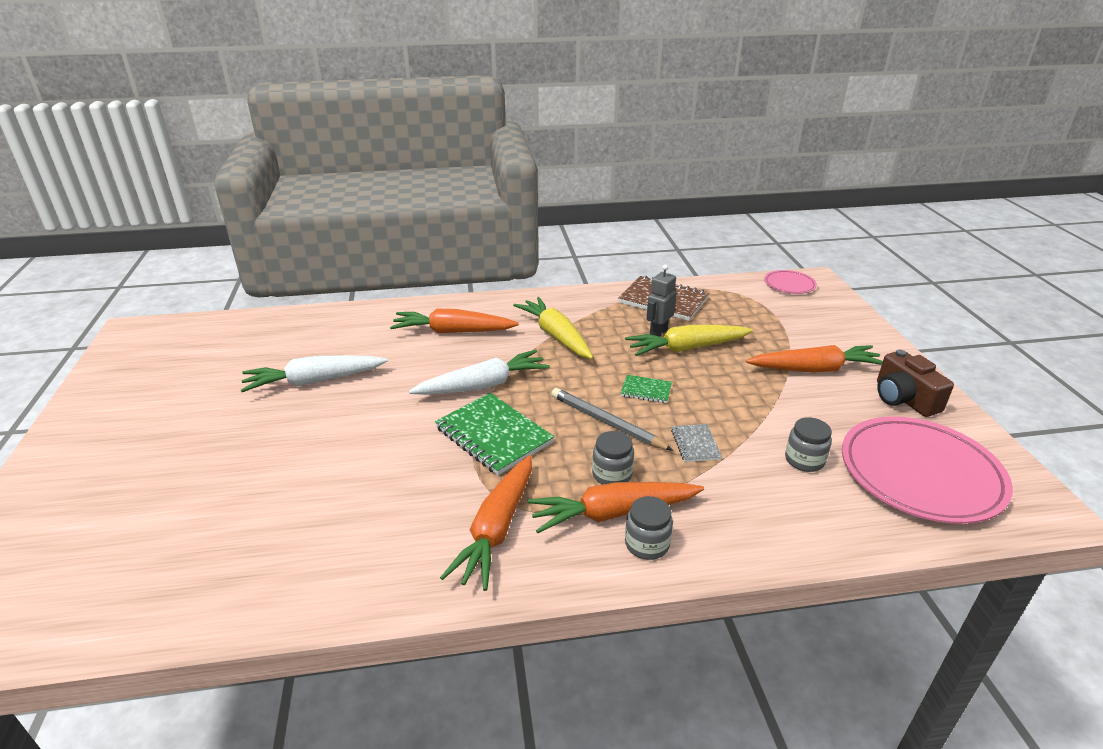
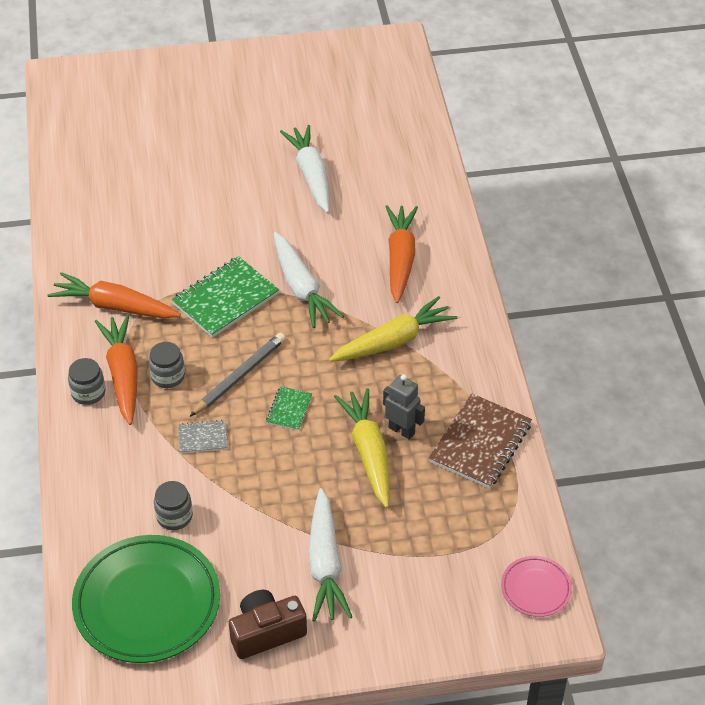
camera: 90 degrees right, 15 degrees up
(815, 369) = (325, 564): orange carrot -> white carrot
(920, 474) = (147, 603): pink plate -> green plate

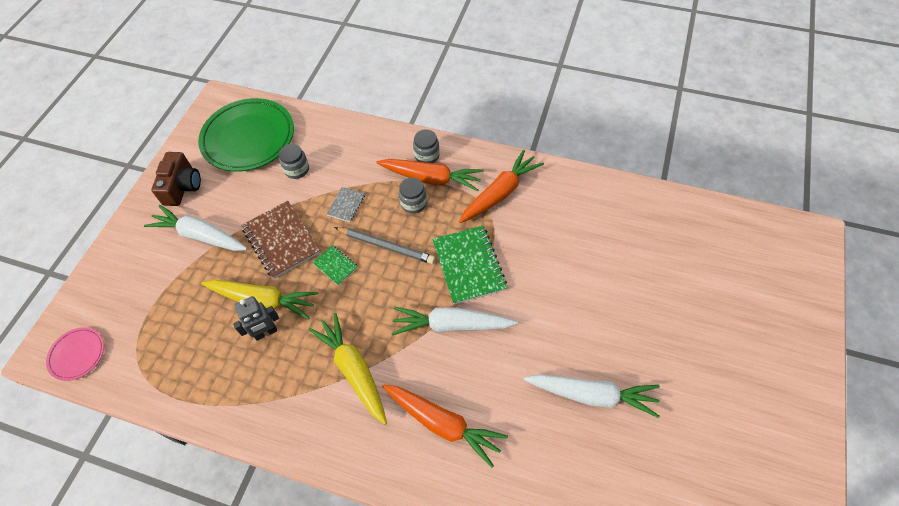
camera: 120 degrees right, 10 degrees up
(239, 376) = (386, 246): grey pencil -> grey pencil turned 45 degrees counterclockwise
(393, 341) = (353, 370): yellow carrot -> yellow carrot turned 150 degrees clockwise
(480, 443) = (214, 384): brown notebook -> brown notebook (281, 240)

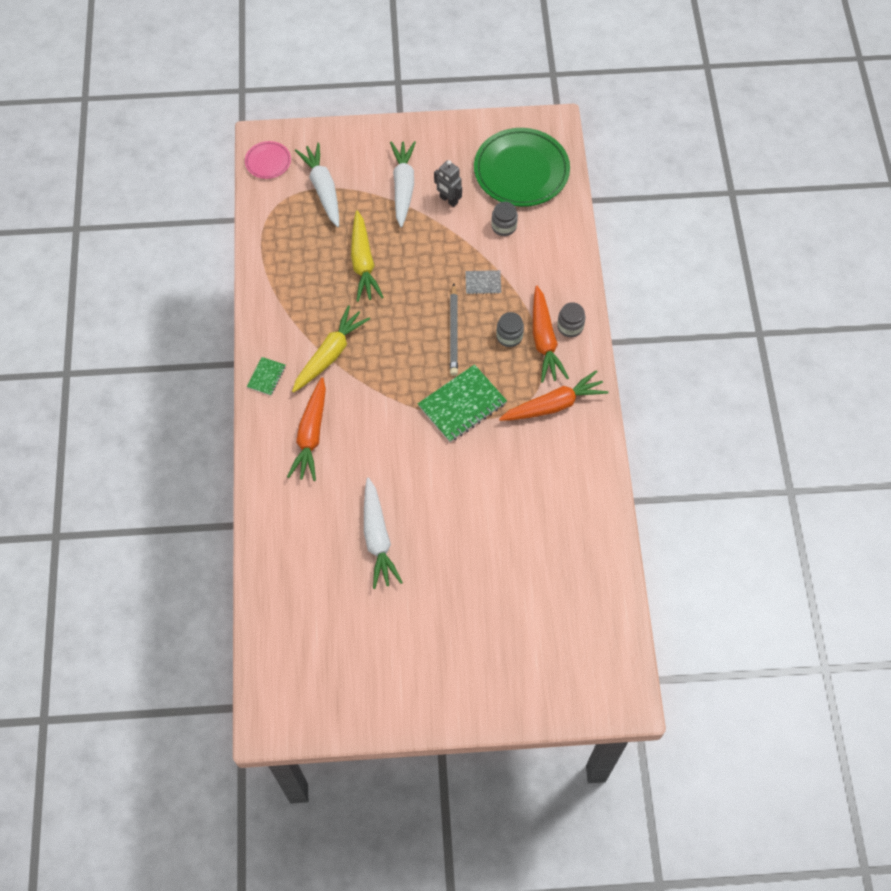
camera: 65 degrees right, 5 degrees up
(182, 187) = (445, 148): brown camera -> none
(266, 333) = (336, 278): grey robot -> grey robot (448, 200)
(281, 240) = (424, 249): brown notebook -> none
(335, 266) = (418, 301): green notebook -> green notebook (266, 377)
(451, 325) = (398, 411): white carrot -> white carrot (323, 189)
(500, 193) = (554, 405): orange carrot -> orange carrot turned 45 degrees counterclockwise

